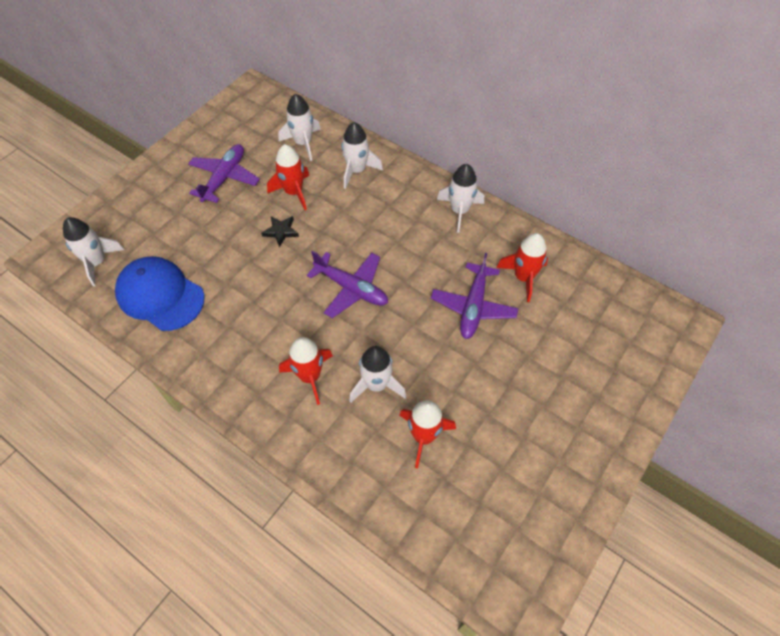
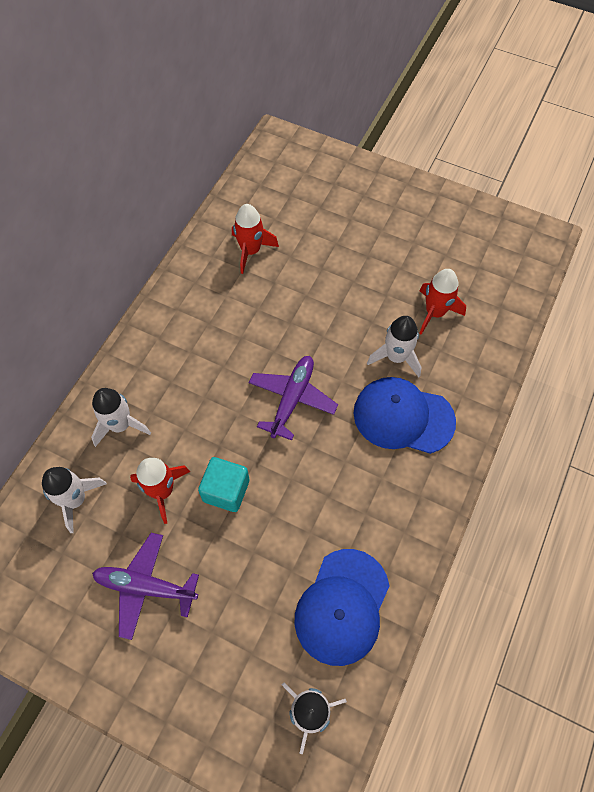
camera: 100 degrees left, 5 degrees up
(281, 231) = (226, 490): black star -> turquoise cube
(310, 376) = (403, 417): red rocket -> blue cap
(459, 211) = (172, 312): white rocket -> none
(473, 307) = (293, 288): purple plane -> none

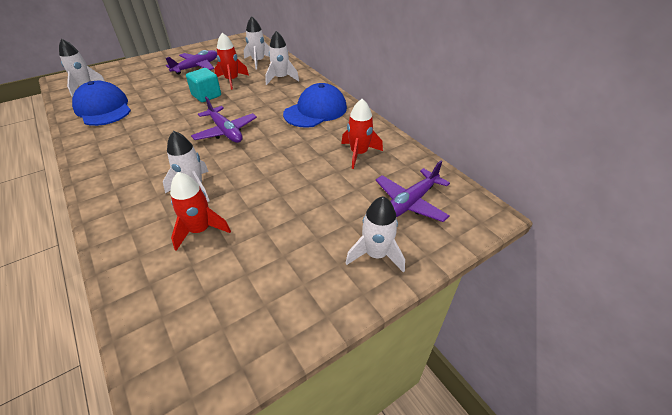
camera: 120 degrees right, 20 degrees down
(297, 188) = (410, 202): none -> purple plane
(369, 189) = (376, 254): none -> white rocket
(403, 417) = (152, 171): blue cap -> blue cap (315, 111)

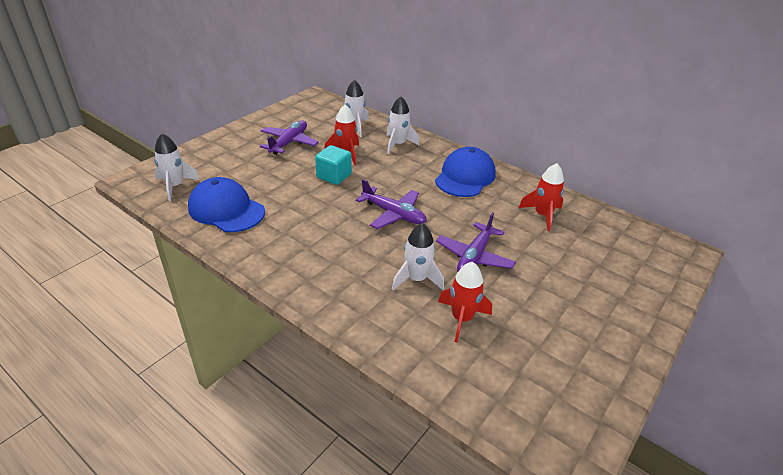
camera: 20 degrees left, 5 degrees down
(376, 254) = (629, 305): white rocket -> none
(410, 202) = (621, 254): purple plane -> purple plane (474, 257)

